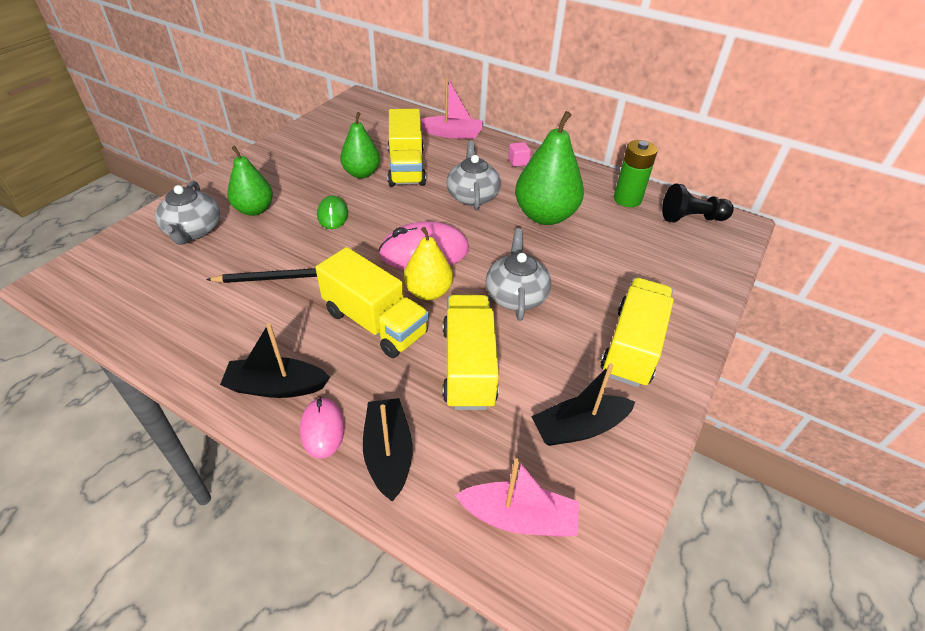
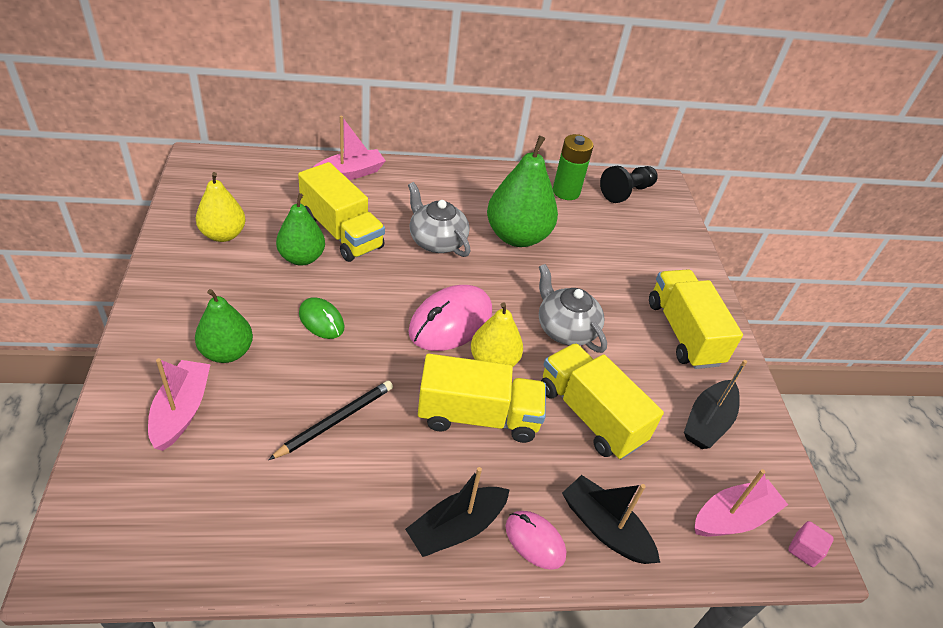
camera: 40 degrees left, 0 degrees up
(193, 231) = (181, 411): grey teapot -> pink boat
(326, 143) = (223, 235): none -> yellow pear
(518, 162) = (442, 185): pink cube -> pink cube (804, 550)

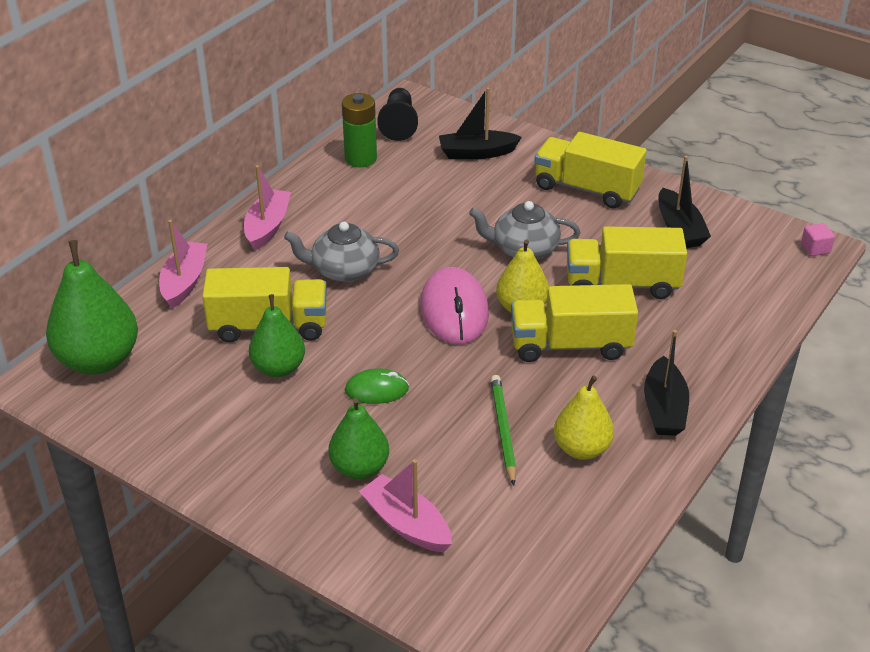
camera: 45 degrees left, 5 degrees down
(223, 235) = (187, 410): yellow pear -> yellow pear (581, 449)
(335, 420) = (503, 430): black pencil -> green pencil
(478, 416) = (570, 345): yellow truck -> yellow truck turned 135 degrees counterclockwise
(517, 236) = (389, 218): green pear -> green pear (99, 360)
(535, 541) = (707, 373): pink mouse -> none
(605, 528) = (725, 332): black boat -> black boat (477, 153)
(733, 517) = (766, 265): pink boat -> pink boat (267, 227)

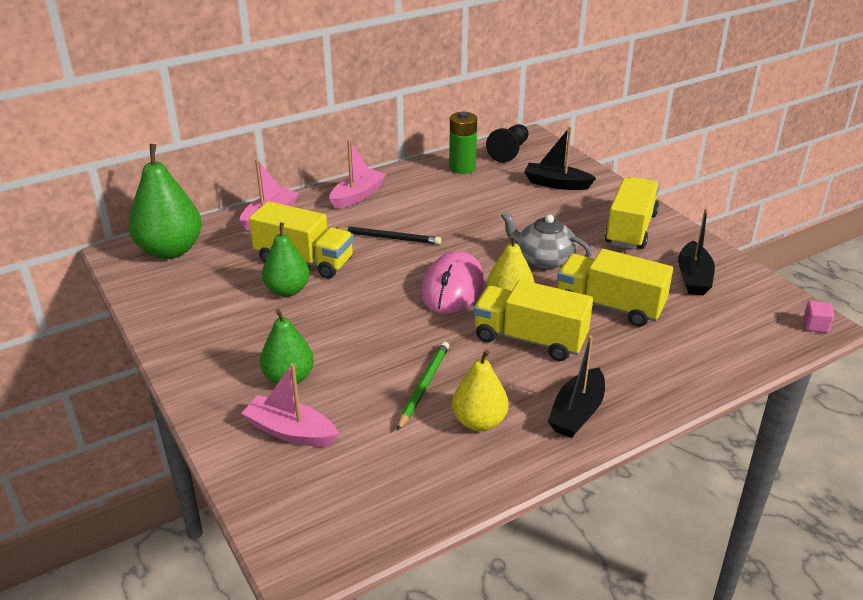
camera: 25 degrees right, 5 degrees down
(344, 270) = (389, 238): grey teapot -> black pencil
(377, 390) = (347, 326): green mouse -> none
(406, 524) = (290, 431): pink boat -> pink boat turned 45 degrees counterclockwise
(587, 189) = (630, 229): yellow truck -> yellow truck turned 60 degrees clockwise

